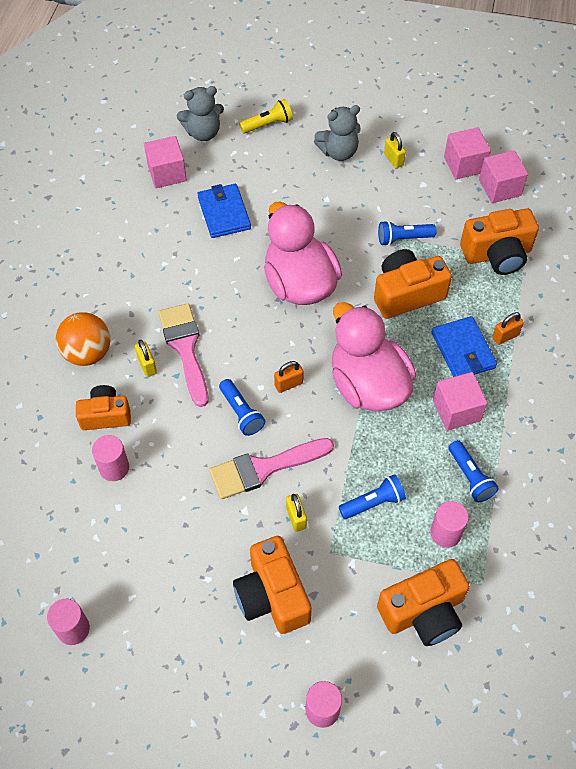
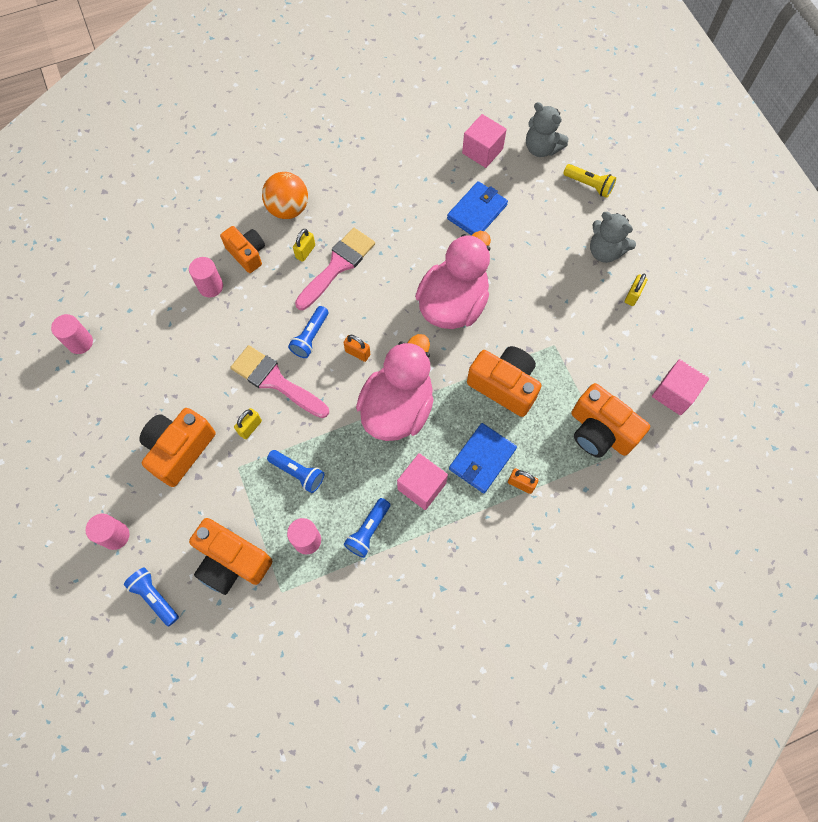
camera: 55 degrees right, 10 degrees up
(403, 238) = (557, 351): blue flashlight -> blue flashlight (155, 597)
(464, 164) = (675, 351): pink cube -> none

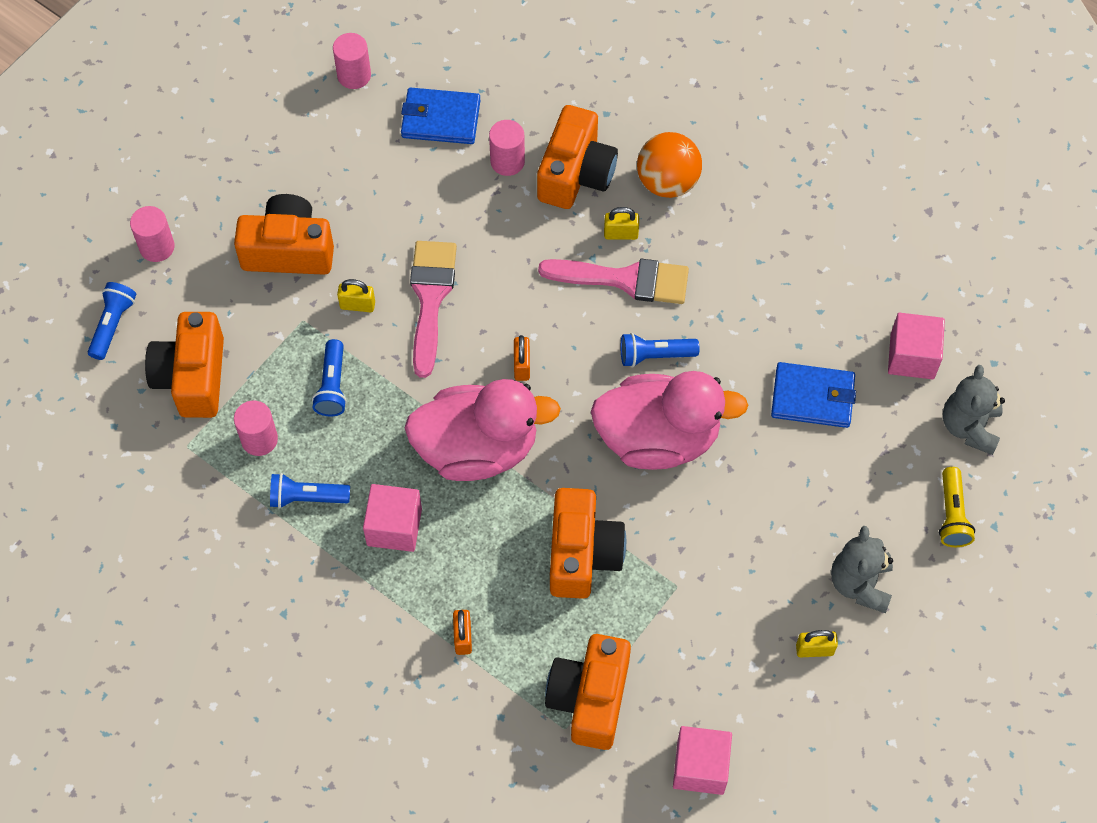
camera: 60 degrees right, 5 degrees down
(247, 254) = (576, 173): orange camera -> orange camera, size x1.51
(310, 337) = (510, 303): blue flashlight -> blue flashlight (655, 355)
(482, 459) = (468, 577): blue wallet -> blue wallet (440, 119)

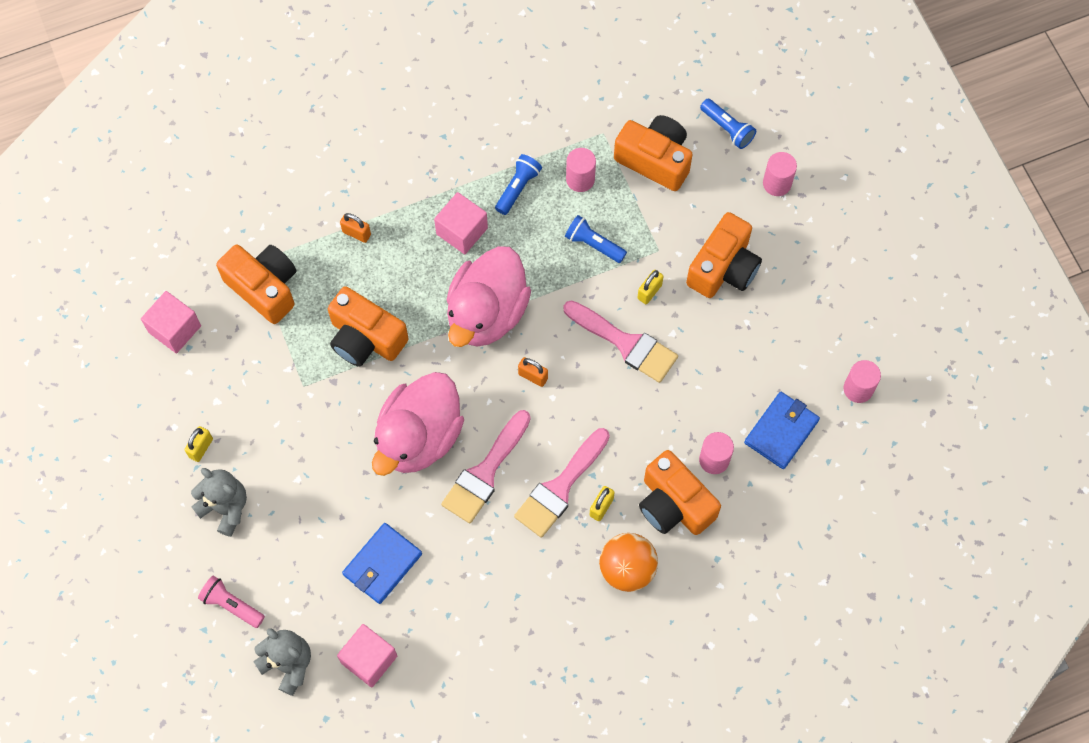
camera: 120 degrees right, 5 degrees up
(655, 355) = (485, 472): blue flashlight -> pink brush
(952, 515) = (231, 605): yellow flashlight -> pink flashlight

